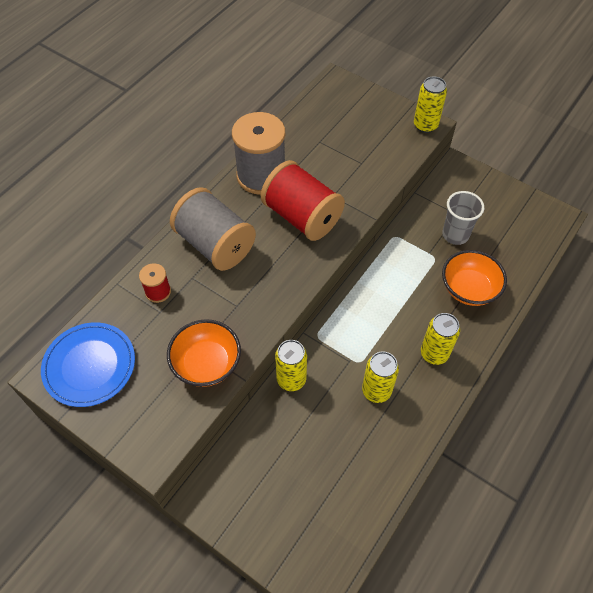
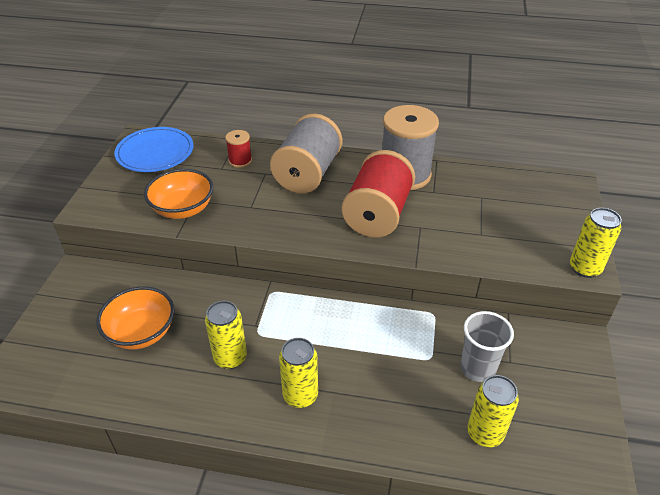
camera: 65 degrees right, 15 degrees down
(291, 379) = (215, 289): yellow can -> yellow can (485, 433)
(469, 289) = (408, 404): orange bowl -> orange bowl (141, 332)

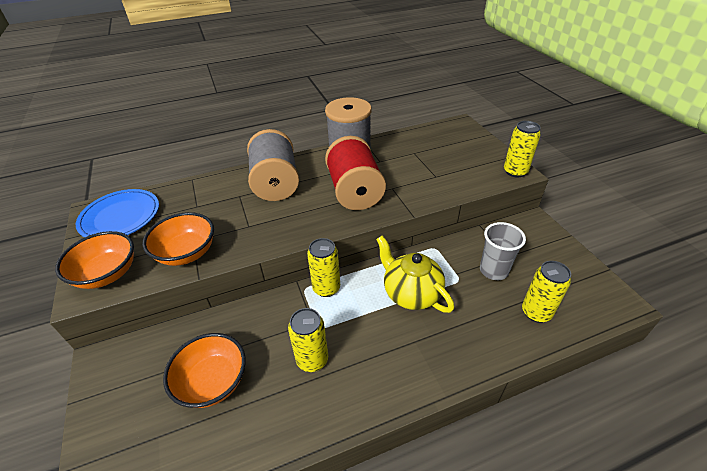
camera: 30 degrees left, 0 degrees up
(113, 200) = (107, 274): none -> orange bowl
(240, 161) = (209, 194): red spool -> none
(300, 395) = (393, 358): yellow can -> yellow can (326, 288)
(368, 346) = (411, 293): none -> yellow teapot

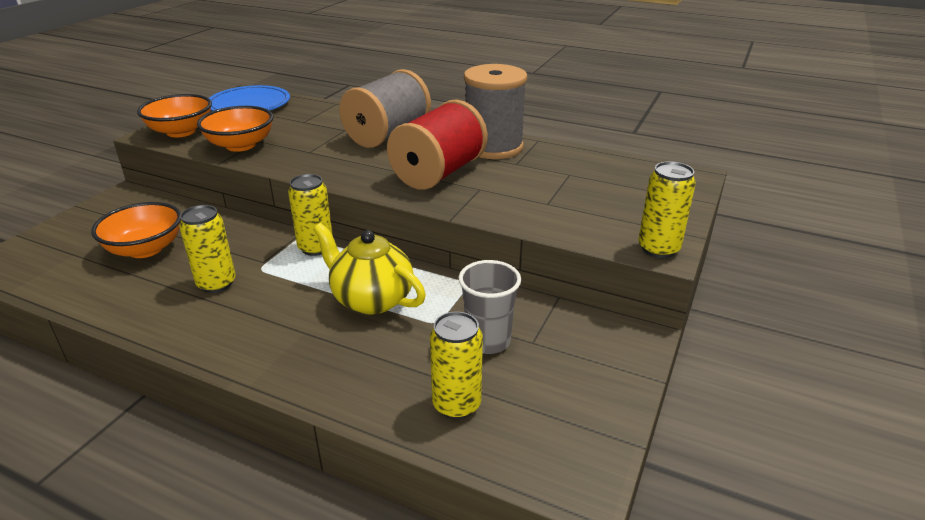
camera: 45 degrees right, 10 degrees down
(411, 293) = (371, 299): yellow teapot -> yellow teapot turned 60 degrees counterclockwise

